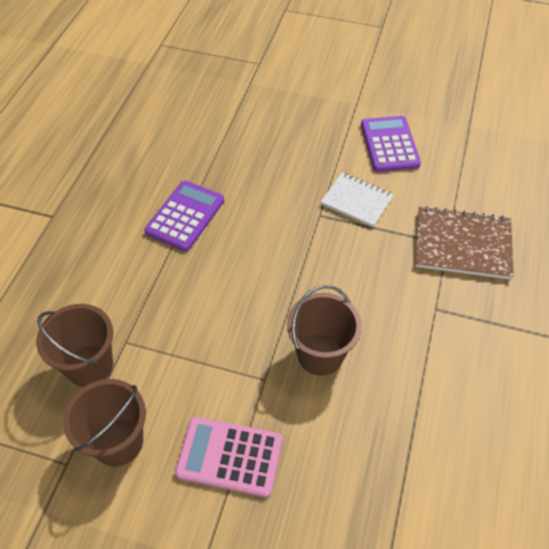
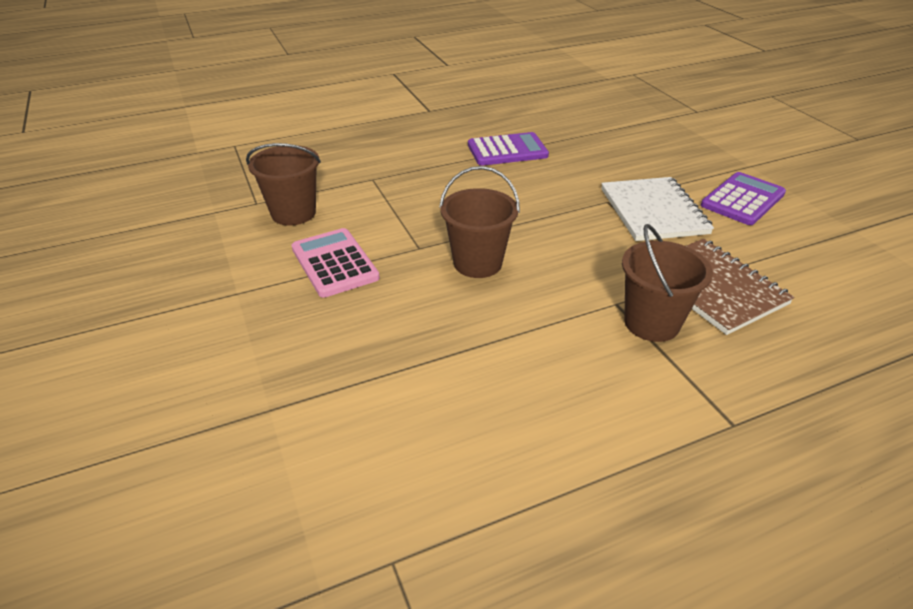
camera: 50 degrees right, 15 degrees down
(89, 366) = (337, 176): brown bucket -> brown bucket (651, 323)
(357, 201) = (653, 211): white notebook -> white notebook, size x1.51

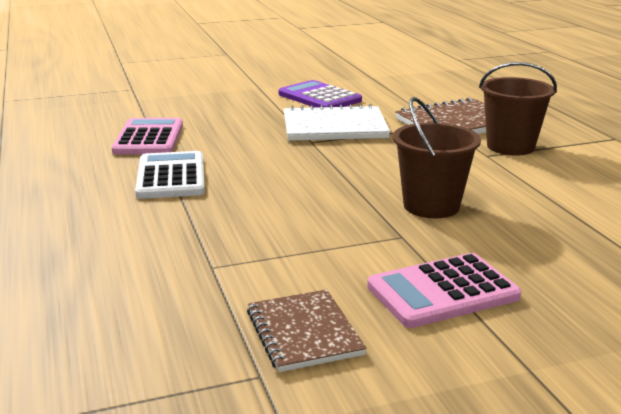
camera: 85 degrees left, 15 degrees down
(293, 213) = (304, 333): brown bucket -> brown notebook
(507, 150) = (171, 177): purple calculator -> white calculator
(580, 133) = (149, 138): none -> pink calculator

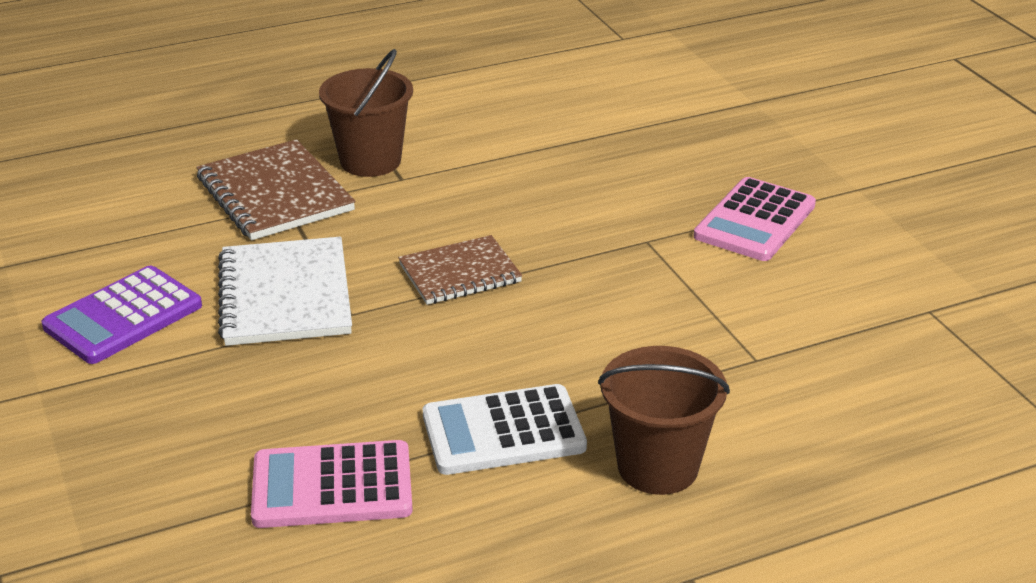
camera: 95 degrees left, 10 degrees up
(304, 333) = (856, 292): brown notebook -> brown notebook (460, 273)
(431, 206) = (564, 221): brown bucket -> brown bucket (657, 467)
(442, 292) = (755, 221): pink calculator -> pink calculator turned 60 degrees clockwise

